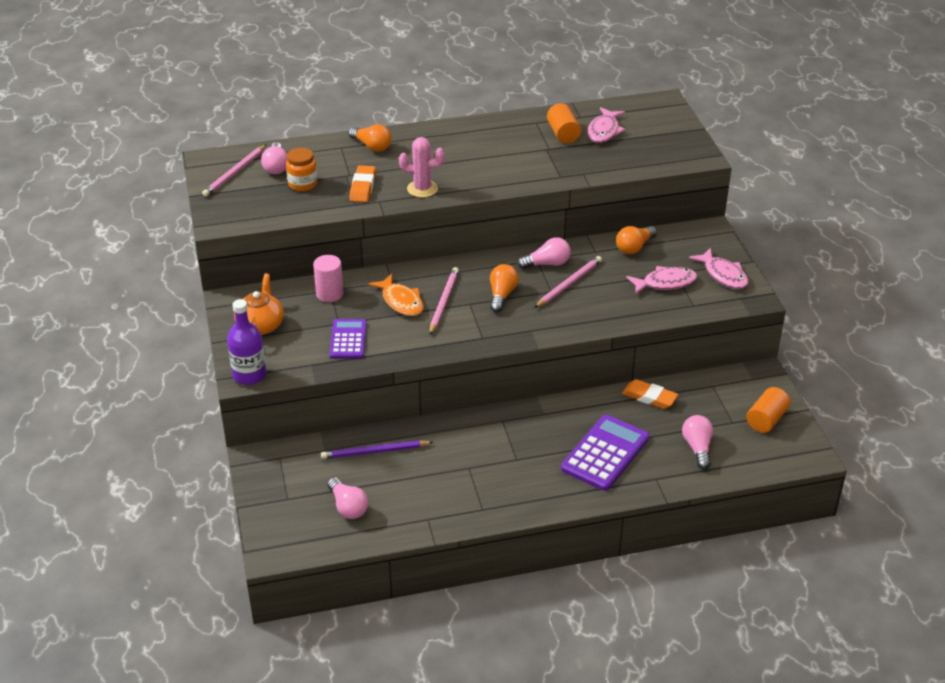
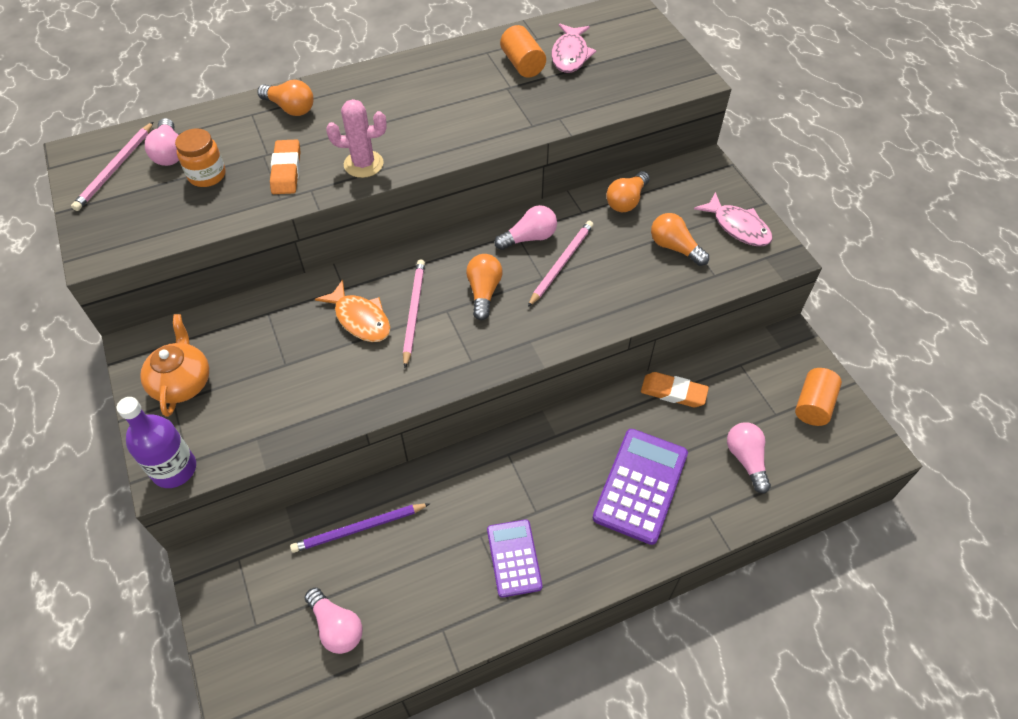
camera: 10 degrees left, 15 degrees up
(329, 294) = (267, 319): pink cylinder -> none
(348, 339) = (300, 389): purple calculator -> purple calculator (514, 558)
(665, 283) = (674, 247): pink fish -> orange light bulb

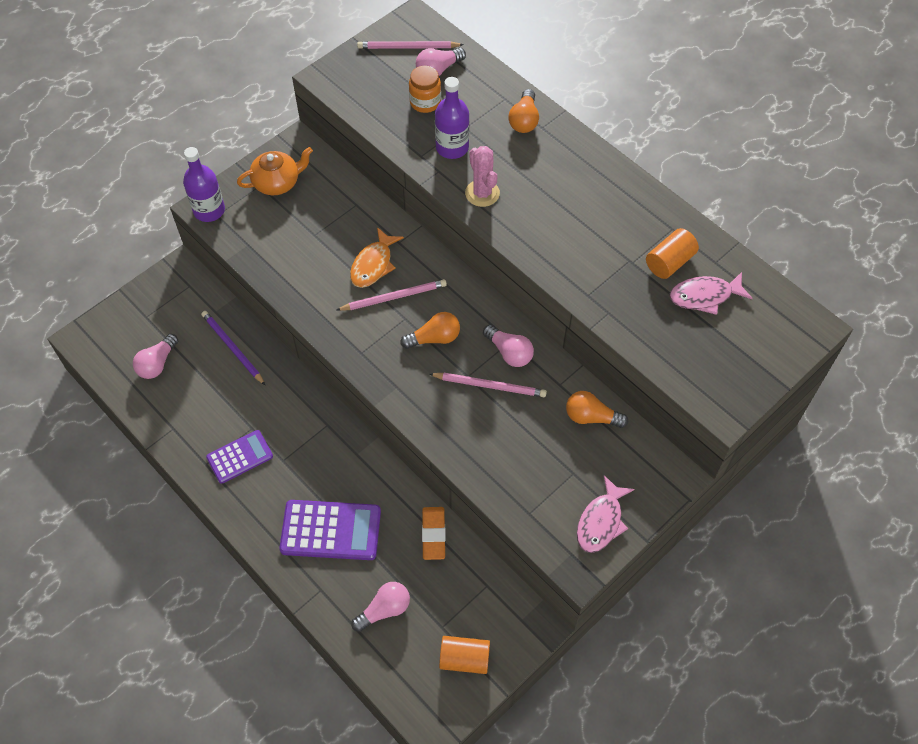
camera: 70 degrees right, 5 degrees up
(286, 171) = (452, 147): orange eraser -> purple bottle
(674, 247) = (549, 472): orange light bulb -> none

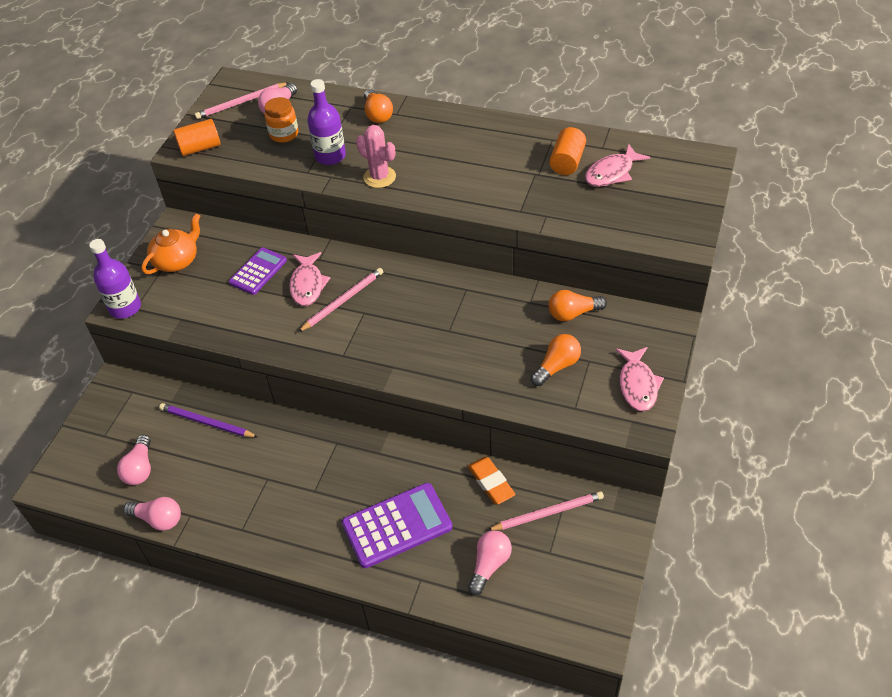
camera: 25 degrees left, 10 degrees down
(240, 457) = (271, 507): purple calculator -> purple calculator (258, 271)
(373, 264) = (307, 285): orange fish -> pink fish
(434, 338) = (400, 315): orange light bulb -> orange light bulb (557, 366)
(464, 659) = (587, 567): orange cylinder -> orange cylinder (200, 148)
(490, 386) = (473, 329): pink pencil -> pink pencil (548, 513)
(509, 352) = (471, 298): pink light bulb -> pink light bulb (158, 519)

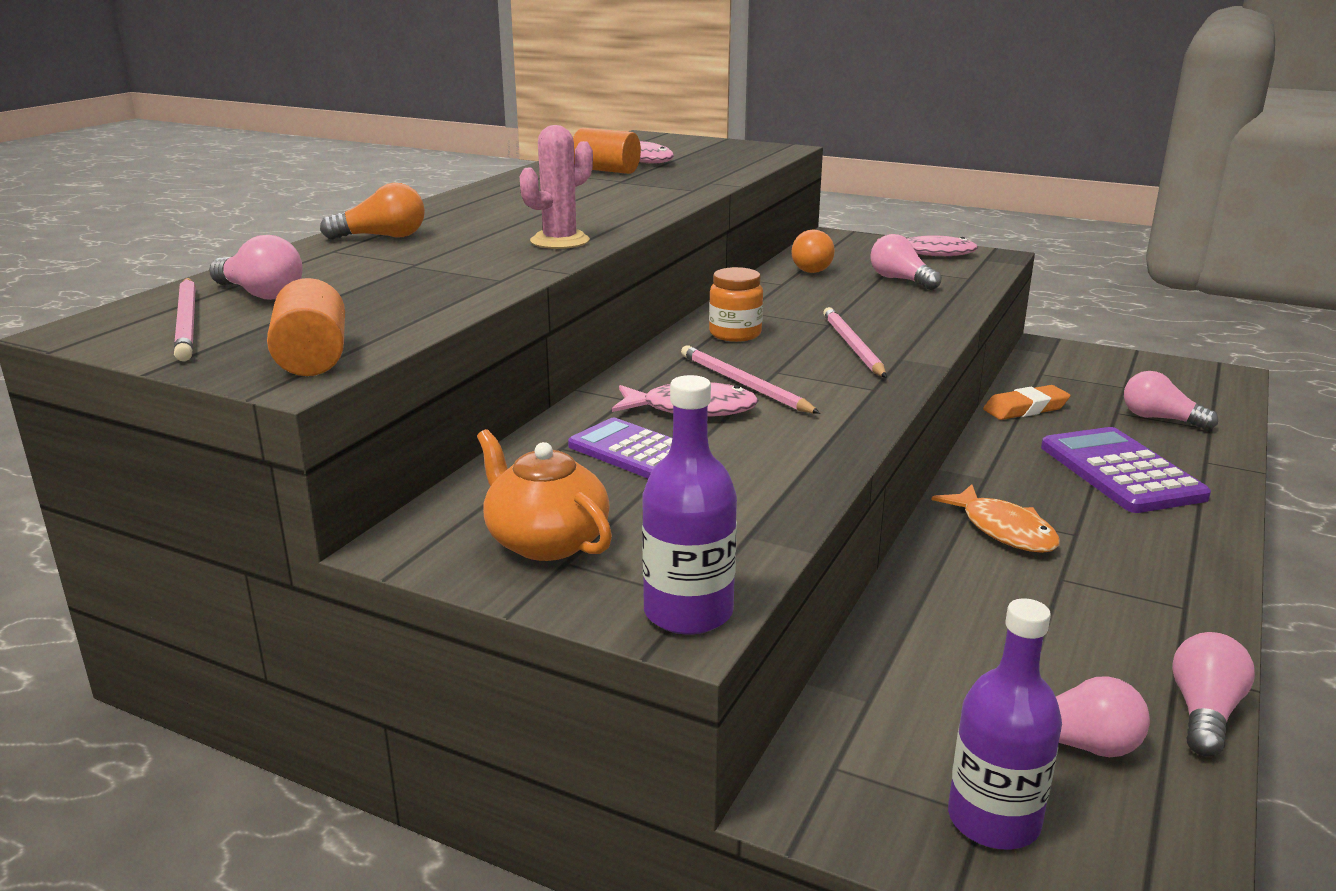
camera: 85 degrees left, 25 degrees down
(206, 423) = (931, 648): purple pencil -> none
(284, 134) = (357, 292): orange jar -> orange jar (735, 334)
(315, 457) = (1003, 530): none -> orange fish
(330, 156) = (468, 265): purple bottle -> purple bottle (993, 820)
(548, 513) = (1065, 383): pink pencil -> pink pencil (852, 346)
(557, 366) = (900, 280): orange light bulb -> pink light bulb

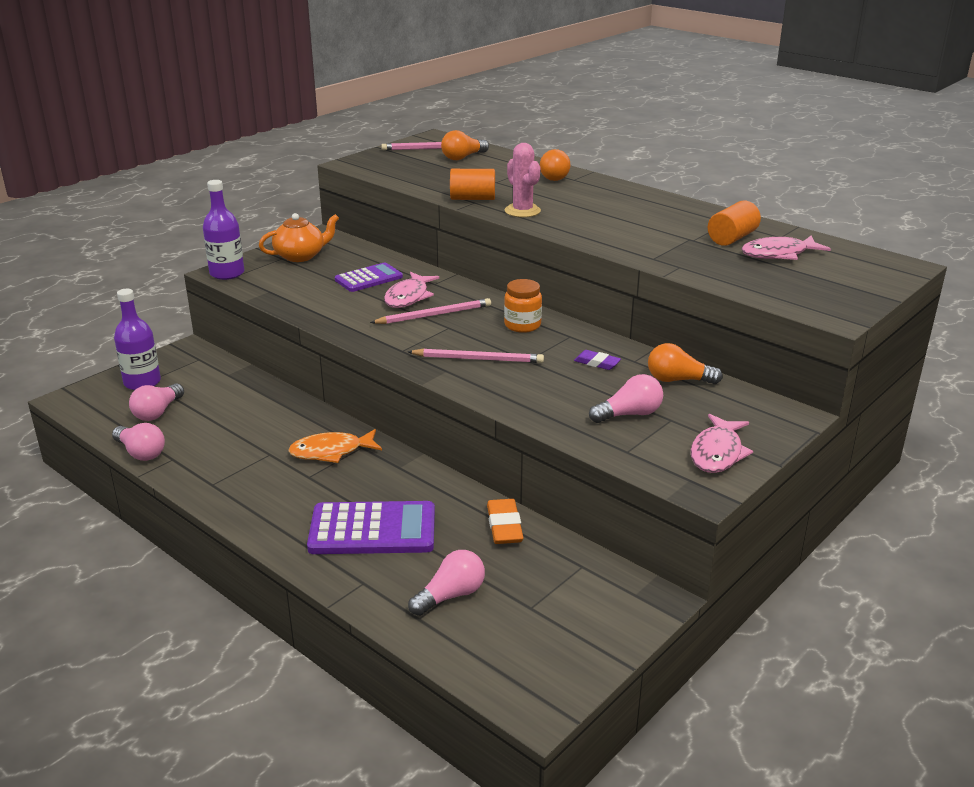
camera: 105 degrees right, 5 degrees up
(261, 294) = (463, 157): pink light bulb -> orange light bulb
(312, 358) = (369, 165): orange cylinder -> orange cylinder (472, 198)
(803, 296) = (597, 363): none -> purple eraser

